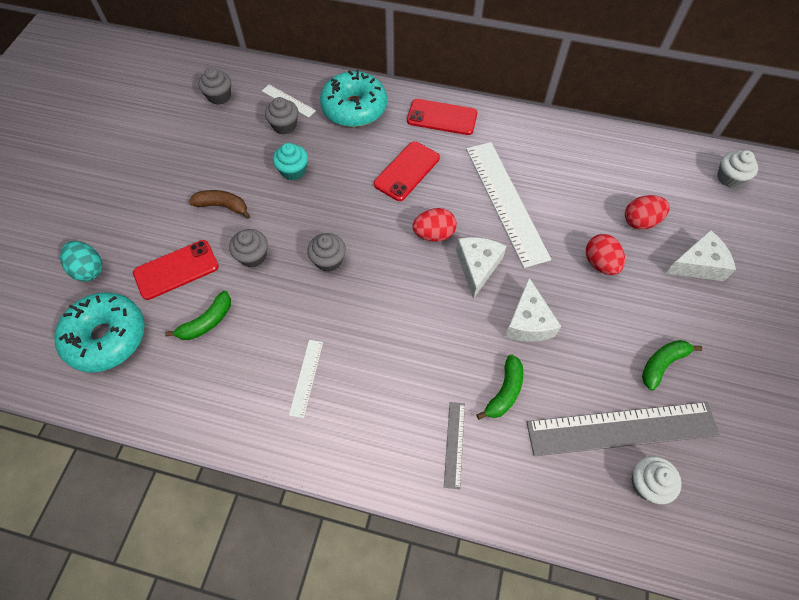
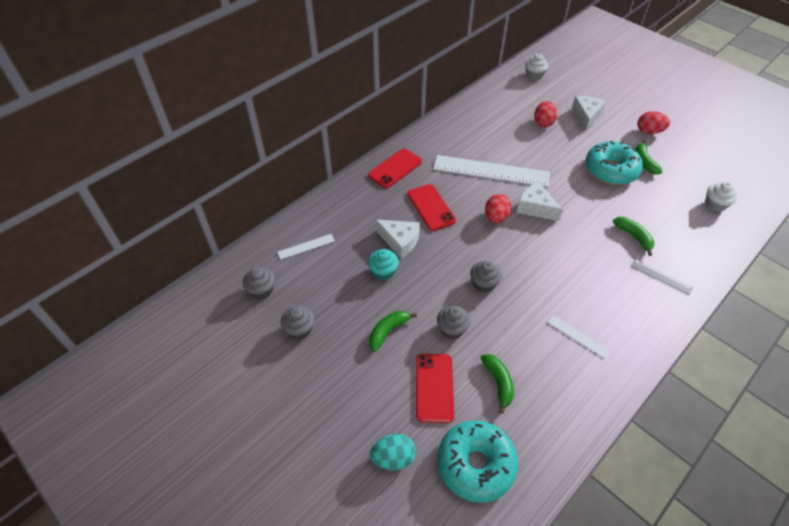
camera: 60 degrees left, 10 degrees down
(223, 206) = (388, 331): brown banana -> green banana
(284, 125) = (331, 259): grey cupcake -> grey cupcake (299, 329)
(354, 108) = (347, 210): turquoise donut -> turquoise donut (610, 170)
(528, 322) = (589, 203): white cheese -> white cheese (400, 241)
(600, 263) = (563, 153): red egg -> red egg (649, 131)
(621, 428) = (678, 198): grey ruler -> none

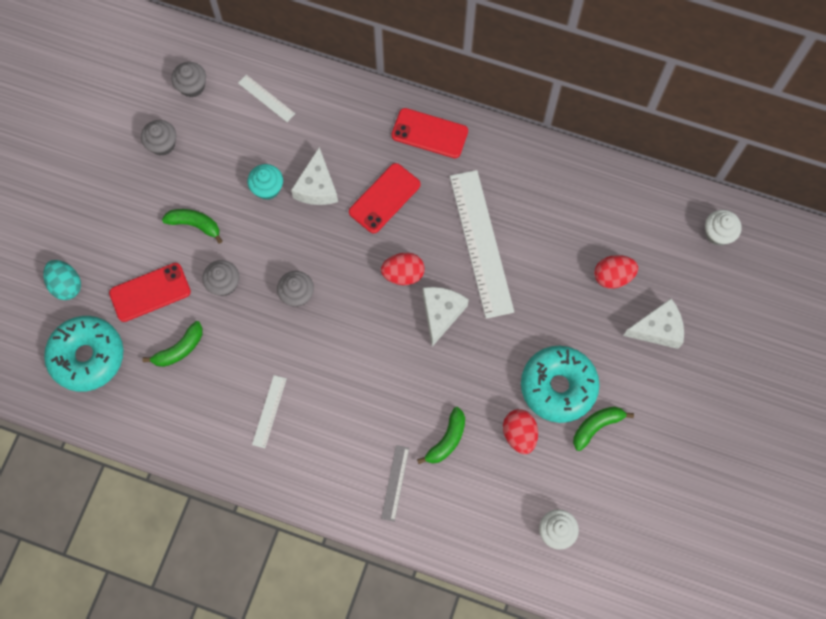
camera: 65 degrees right, 20 degrees up
(649, 131) = (669, 421): red egg -> red egg (519, 434)

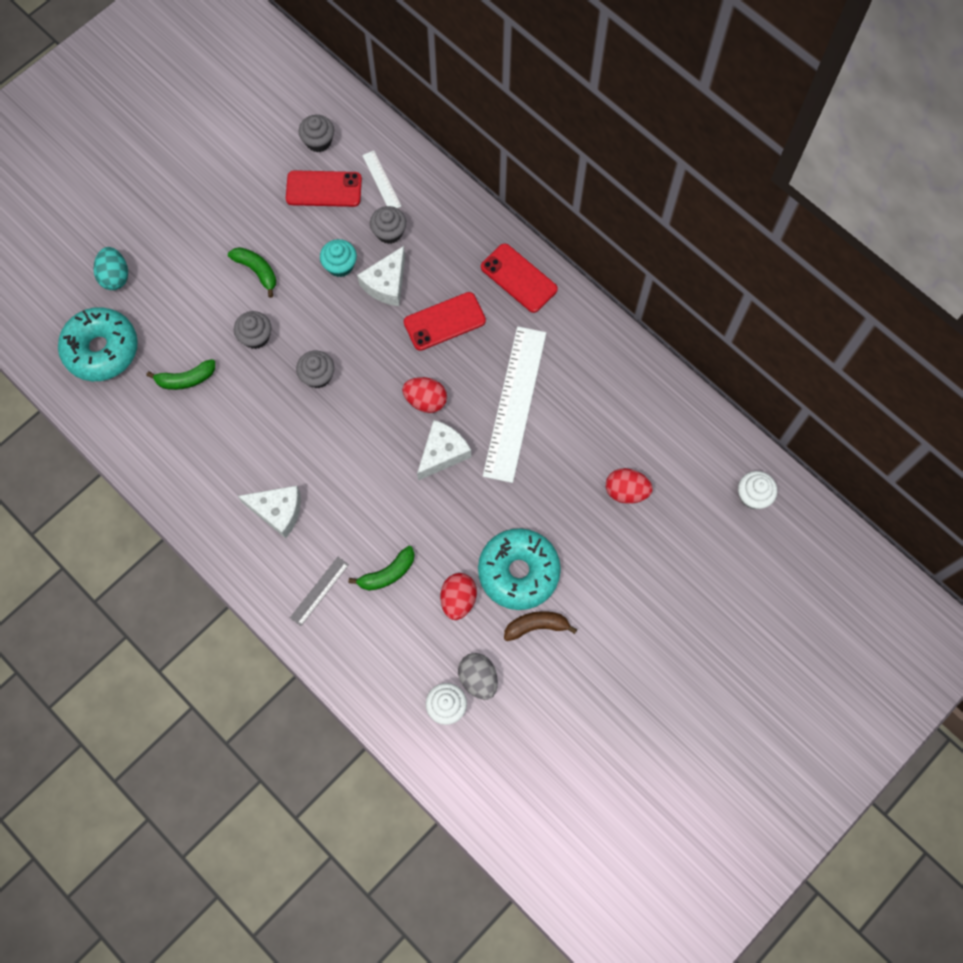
camera: 25 degrees right, 0 degrees up
(150, 292) = (186, 315): red phone -> red phone (324, 189)
(162, 144) = (264, 184): grey cupcake -> grey cupcake (389, 232)
(269, 411) = (238, 472): white ruler -> none
(570, 494) = (478, 678): none -> grey egg
(596, 426) = (536, 626): green banana -> brown banana
(657, 329) = (644, 561): white cheese -> white cheese (278, 511)

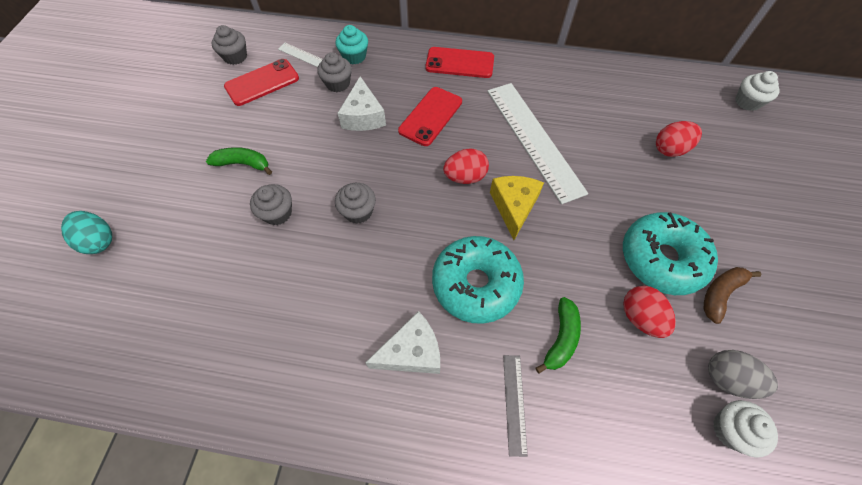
camera: 35 degrees left, 10 degrees down
(101, 349) = (119, 314): turquoise donut -> turquoise donut (476, 284)
(186, 379) = (230, 288): green banana -> none
(340, 265) = (315, 123): turquoise cupcake -> turquoise cupcake (354, 56)
(442, 453) = (514, 207): white cheese -> yellow cheese

